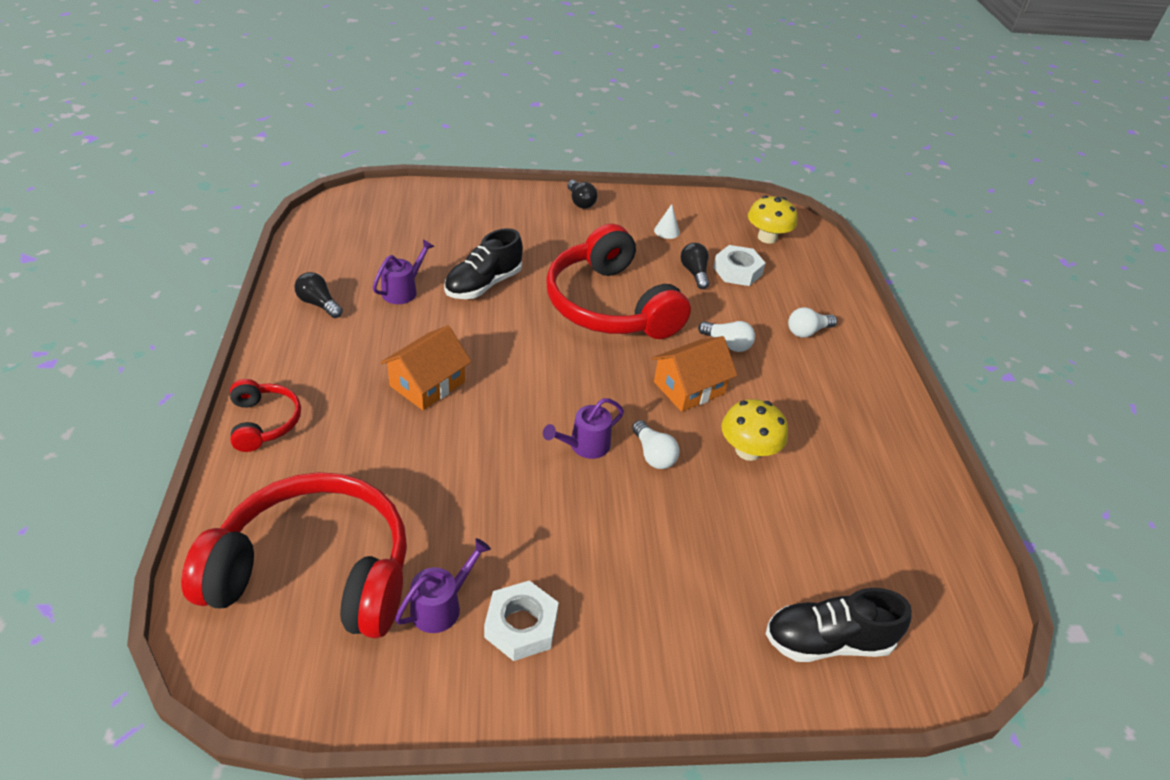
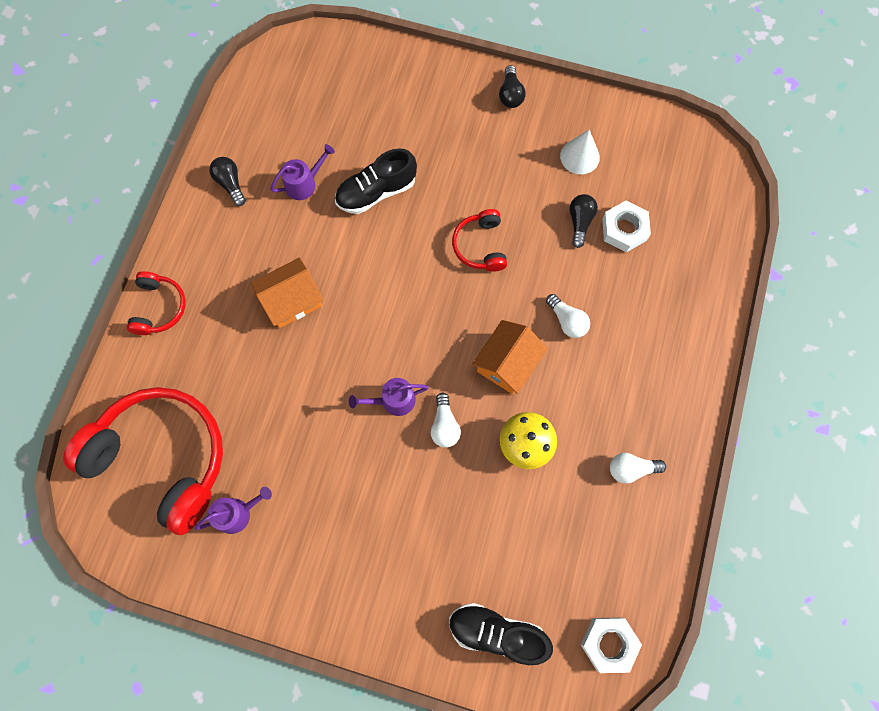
camera: 25 degrees right, 30 degrees up
(521, 626) = (285, 547): white nut -> white nut (608, 643)
(610, 305) = (480, 246): red headphones -> red headphones, size x0.47
(667, 231) = (579, 156): white cone -> white cone, size x1.50
(689, 388) = (507, 363): orange house -> orange house turned 45 degrees counterclockwise
(767, 237) = (680, 188): yellow mushroom -> none
(807, 331) = (652, 325): white light bulb -> white light bulb (631, 469)

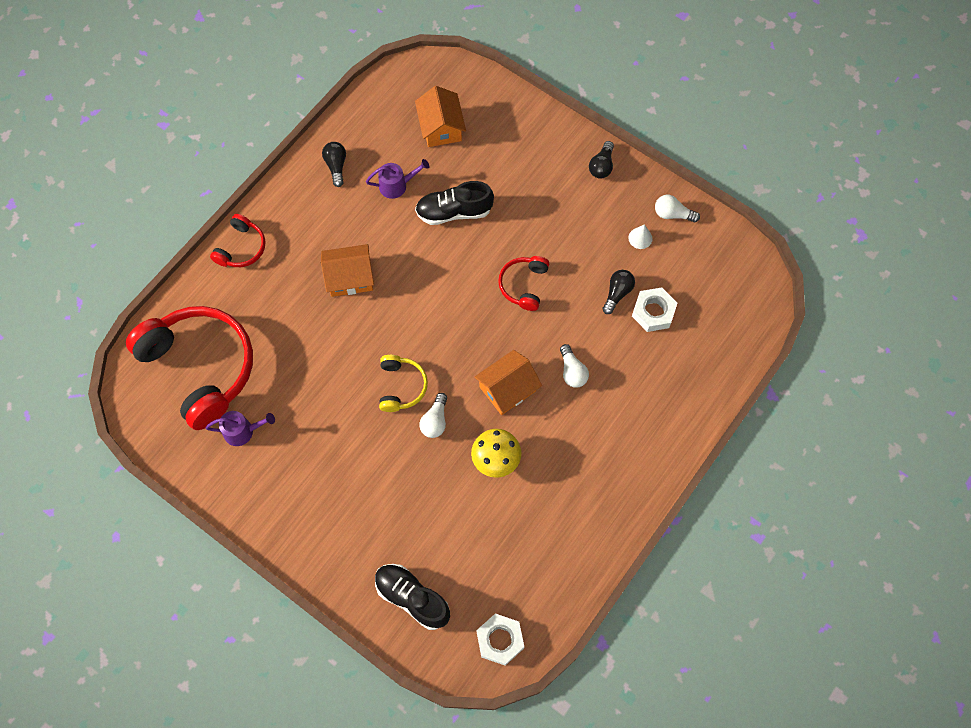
camera: 20 degrees right, 5 degrees down
(327, 107) = (441, 127): none -> orange house
(393, 400) = (401, 386): purple watering can -> yellow headphones
(579, 156) = (640, 238): white cone -> white cone, size x0.66
(631, 469) = (576, 510): white light bulb -> white light bulb (672, 214)

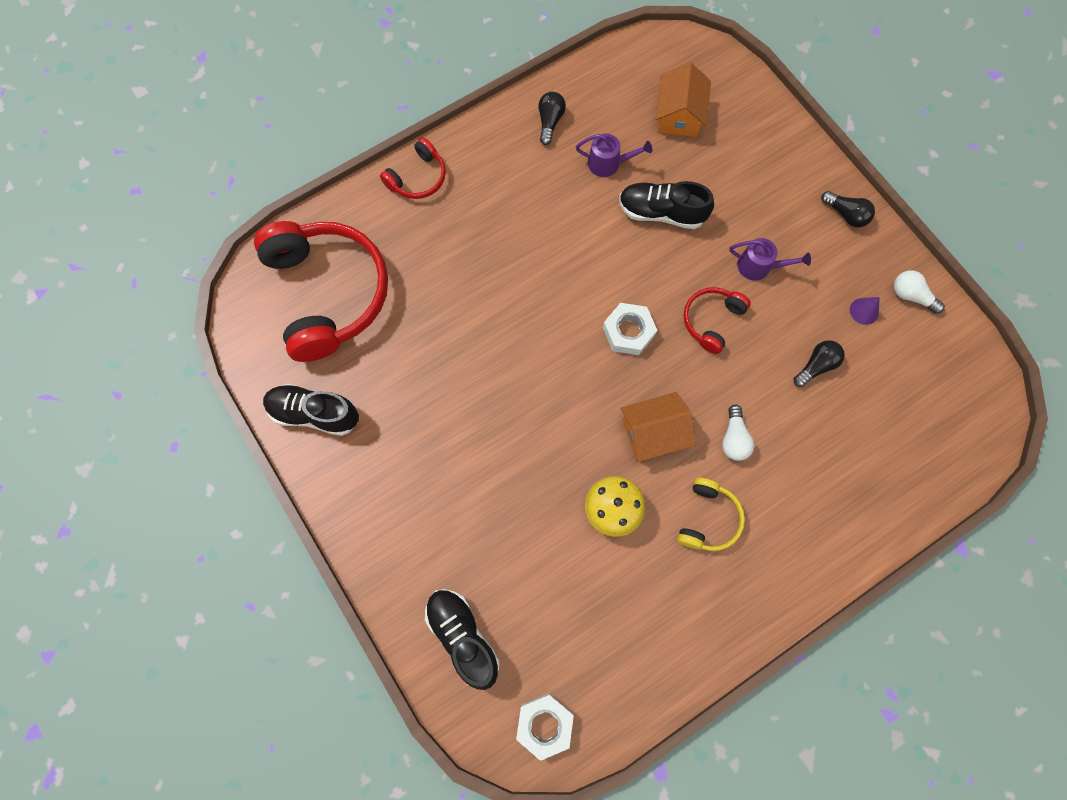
camera: 20 degrees right, 5 degrees up
(226, 468) = (314, 413): none -> black shoe
(242, 431) = (346, 378): purple watering can -> purple watering can (759, 266)
(350, 277) = (522, 248): orange house -> none
(401, 386) = (535, 389): yellow headphones -> yellow headphones (708, 519)
(435, 421) = (559, 441): white light bulb -> none
(601, 166) = (846, 214): black light bulb -> black light bulb turned 90 degrees counterclockwise
(640, 238) = (864, 311): white cone -> purple cone
(653, 312) = (851, 402): white nut -> white nut (628, 331)

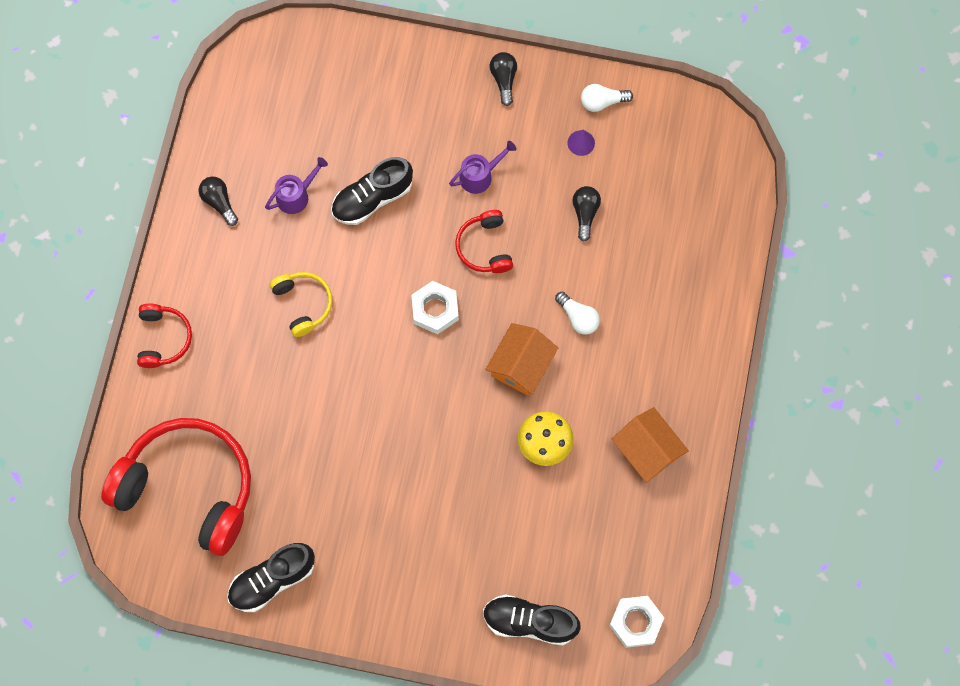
camera: 45 degrees left, 0 degrees up
(679, 115) = (311, 109): orange house -> orange house (647, 450)
(708, 519) = (612, 389): yellow headphones -> yellow headphones (303, 304)
(846, 214) = (504, 80): black light bulb -> black light bulb turned 90 degrees counterclockwise

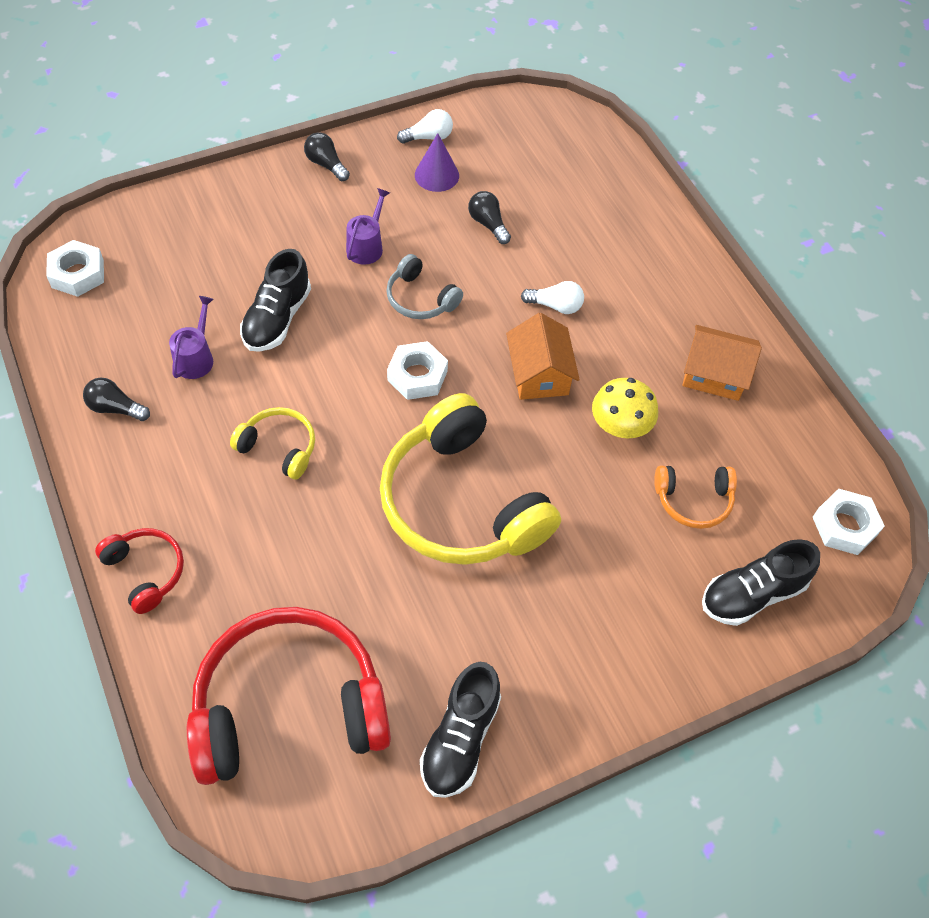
camera: 40 degrees left, 15 degrees down
(262, 71) = (78, 274): none -> white nut
(392, 426) = (461, 502): none -> yellow headphones
(485, 247) = (420, 298): red headphones -> grey headphones
(548, 532) = (693, 500): none -> orange headphones
(581, 143) = (436, 175): purple cone -> purple cone, size x1.50
(602, 102) = (428, 137): white light bulb -> white light bulb turned 150 degrees counterclockwise

